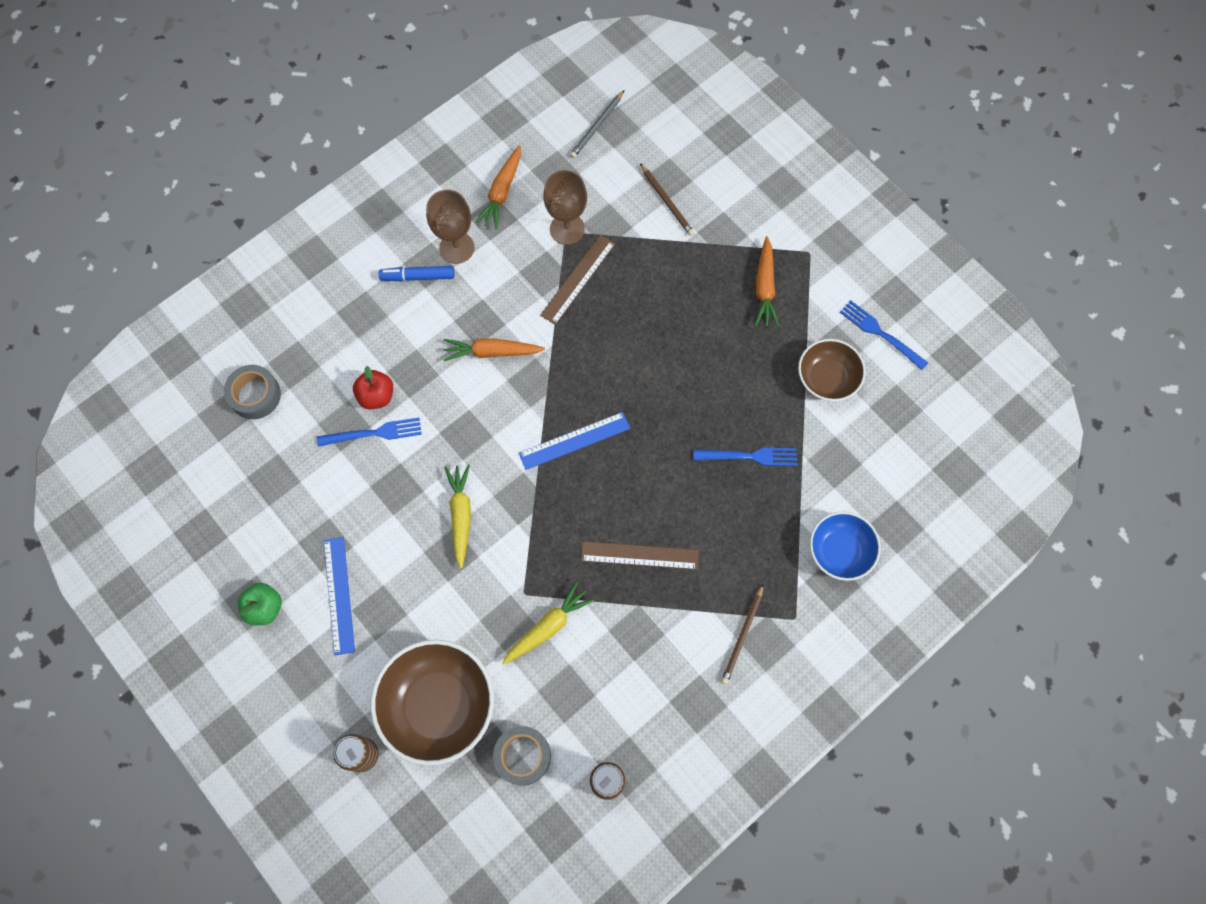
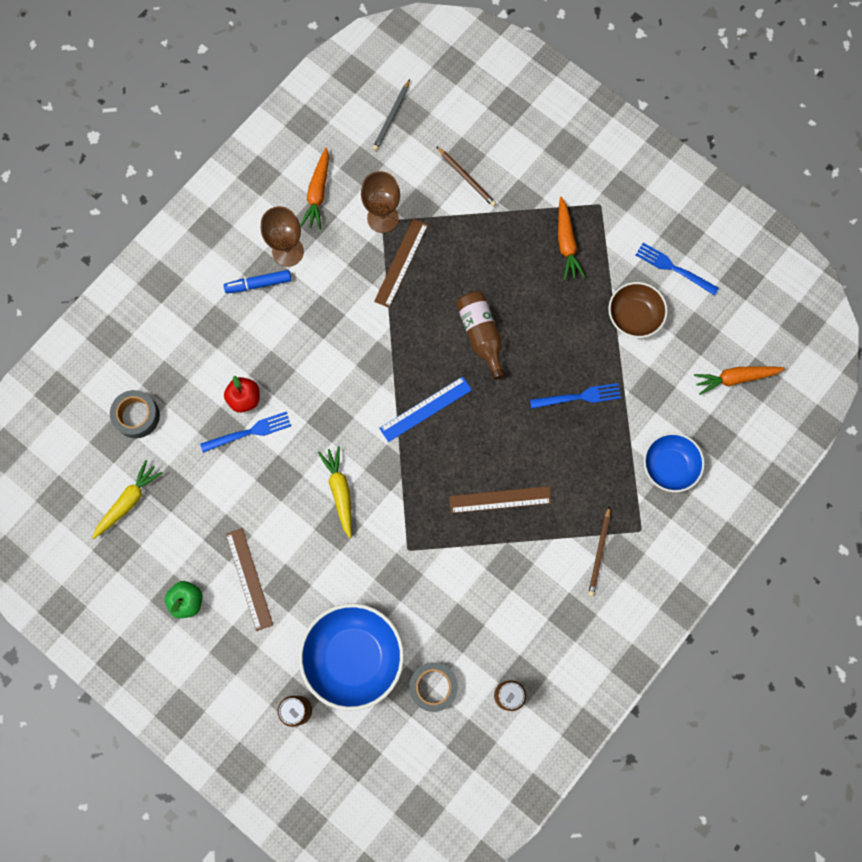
camera: 10 degrees left, 5 degrees up
(339, 595) = (249, 579): blue ruler -> brown ruler
(438, 705) = (353, 657): brown bowl -> blue bowl
(492, 352) = (338, 342): orange carrot -> orange carrot (735, 378)
(548, 627) = (433, 574): yellow carrot -> yellow carrot (128, 501)
(652, 371) = (481, 335): none -> brown bottle

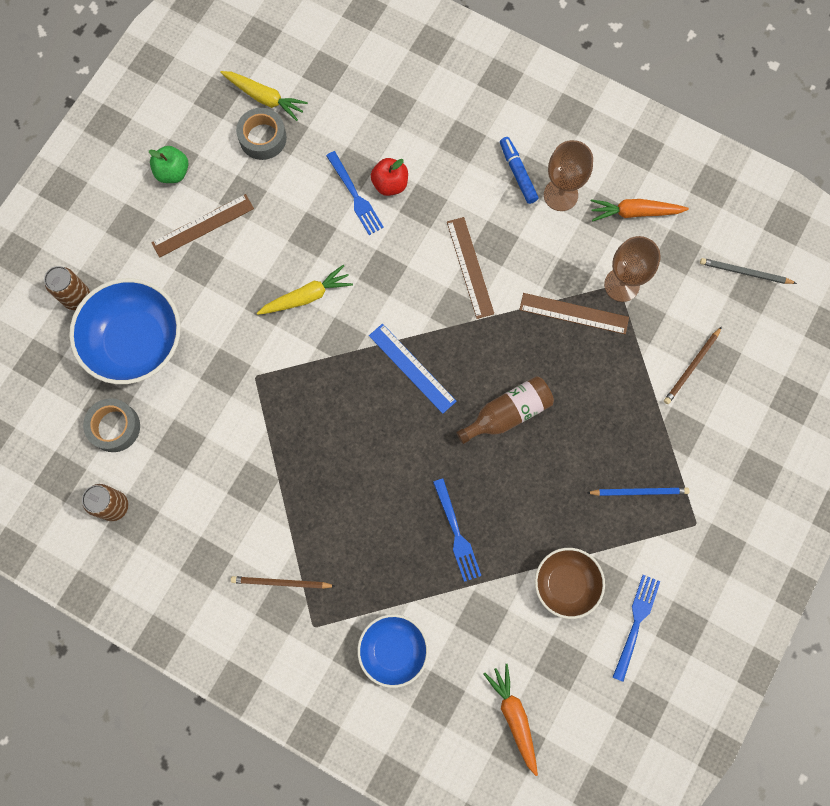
camera: 80 degrees right, 0 degrees up
(137, 416) = (353, 87): grey tape -> grey tape (263, 138)
(500, 499) = (324, 464): brown ruler -> brown ruler (470, 267)
(566, 243) = (638, 492): orange carrot -> blue pencil

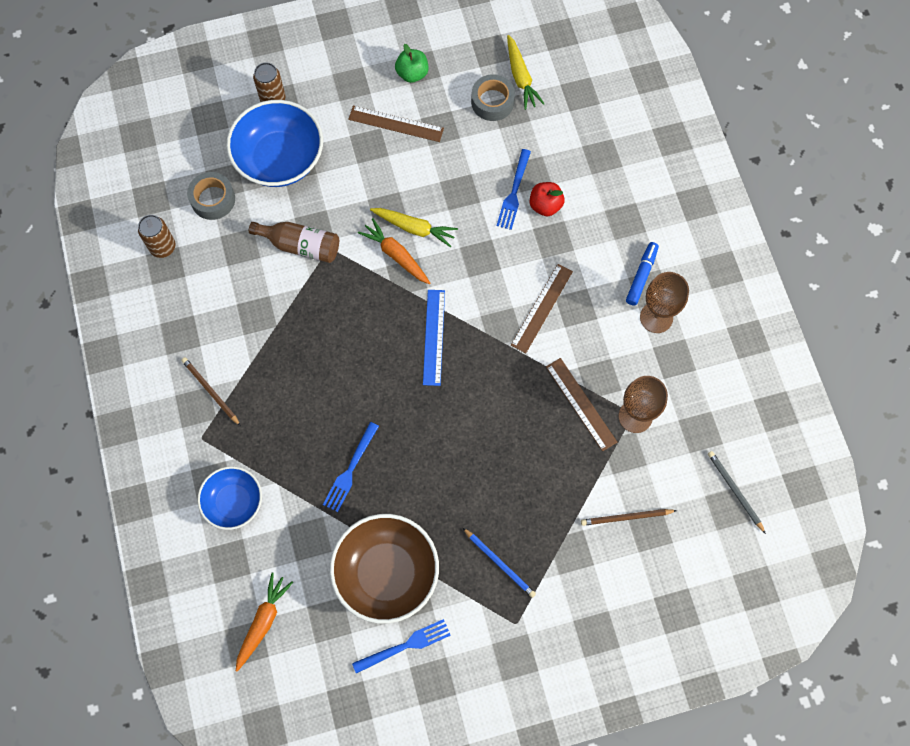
camera: 45 degrees right, 5 degrees down
(507, 413) = (465, 426): brown bottle -> brown bottle (301, 246)
(566, 584) = (386, 573): brown bowl -> brown bowl, size x1.64
(635, 212) = (697, 377): orange carrot -> orange carrot (396, 255)

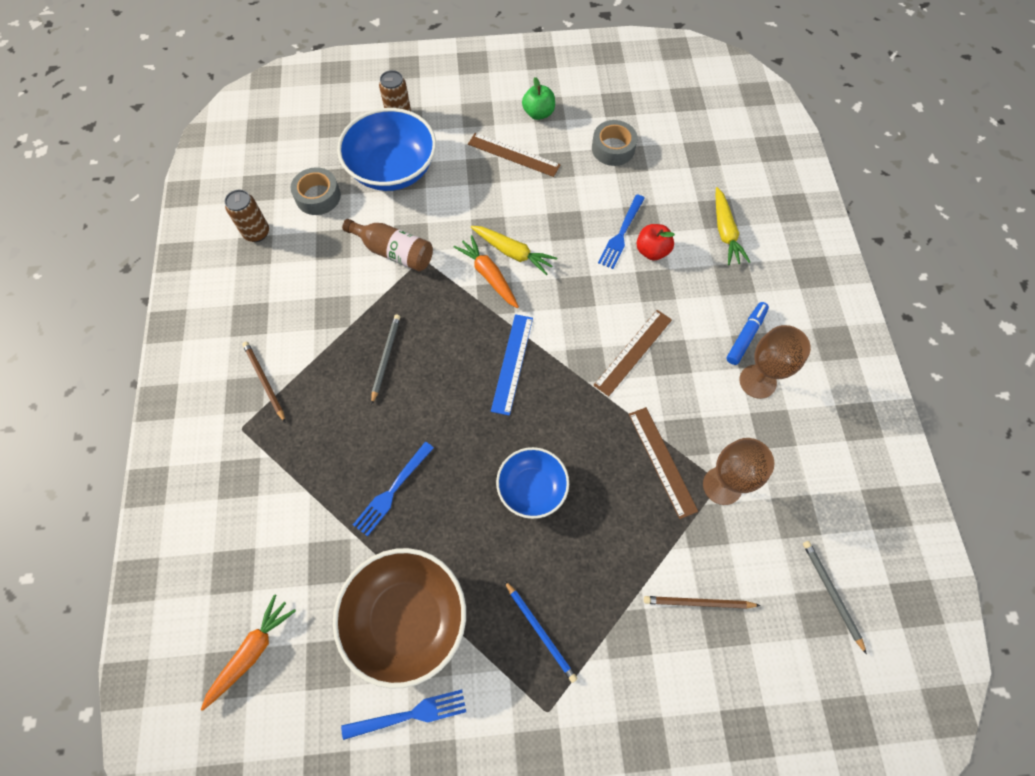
camera: 10 degrees right, 5 degrees down
(234, 502) = (256, 504): blue bowl -> blue bowl (532, 488)
(317, 351) = (385, 358): none -> grey pencil
(521, 77) = (644, 131): yellow carrot -> yellow carrot (725, 232)

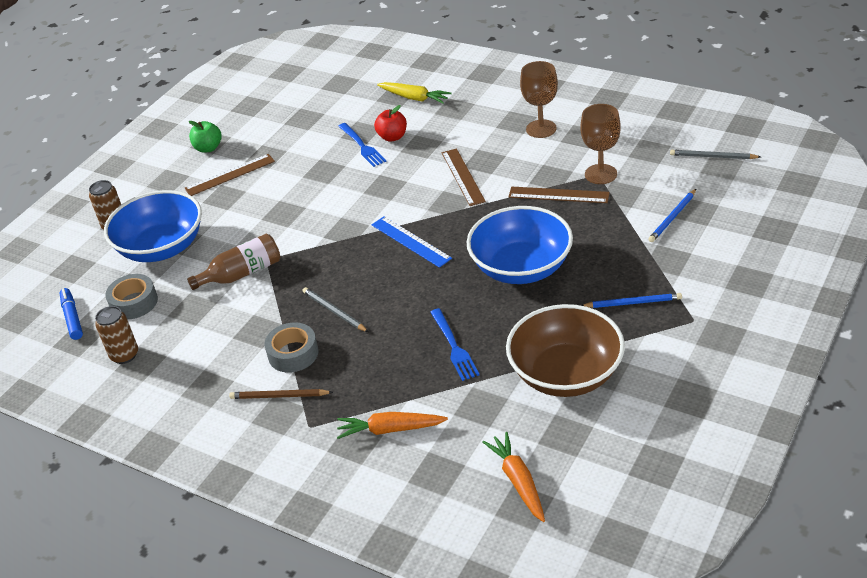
camera: 50 degrees left, 25 degrees down
(410, 714) = (641, 397): blue fork -> none
(488, 276) = (323, 227): orange carrot -> orange carrot (390, 429)
(513, 253) = (317, 207): yellow carrot -> none
(532, 488) = (521, 267): blue bowl -> blue bowl, size x1.64
(613, 148) = (286, 123): grey tape -> grey tape (293, 353)
(698, 603) = (673, 217): brown pencil -> blue pencil
(746, 336) = (503, 120): blue marker -> blue marker (72, 318)

